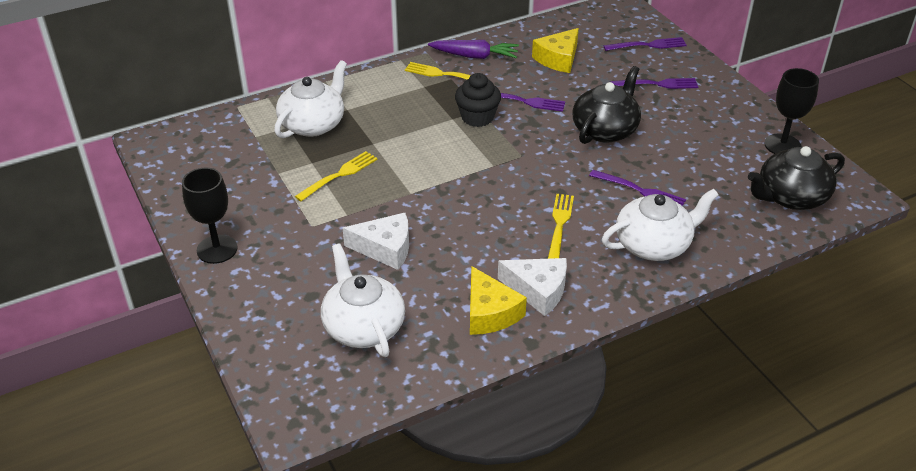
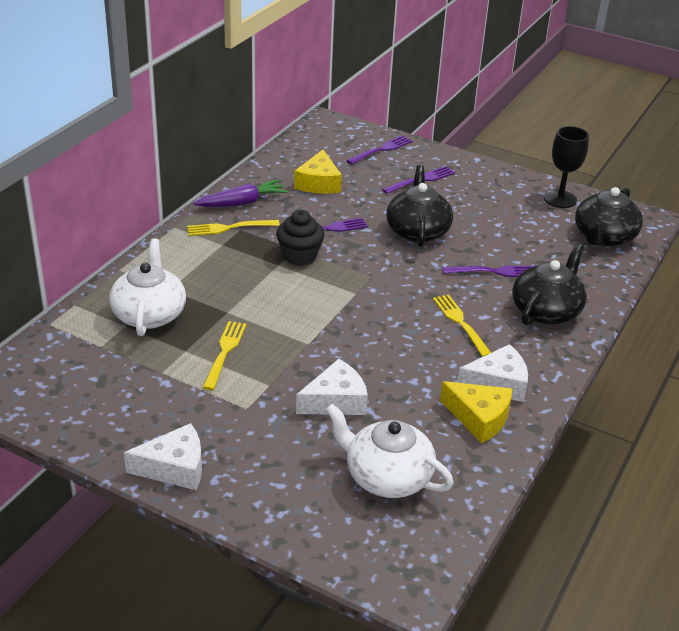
camera: 35 degrees left, 5 degrees down
(217, 249) = (174, 468): black goblet -> white cheese
(653, 244) = (546, 311): white teapot -> black teapot

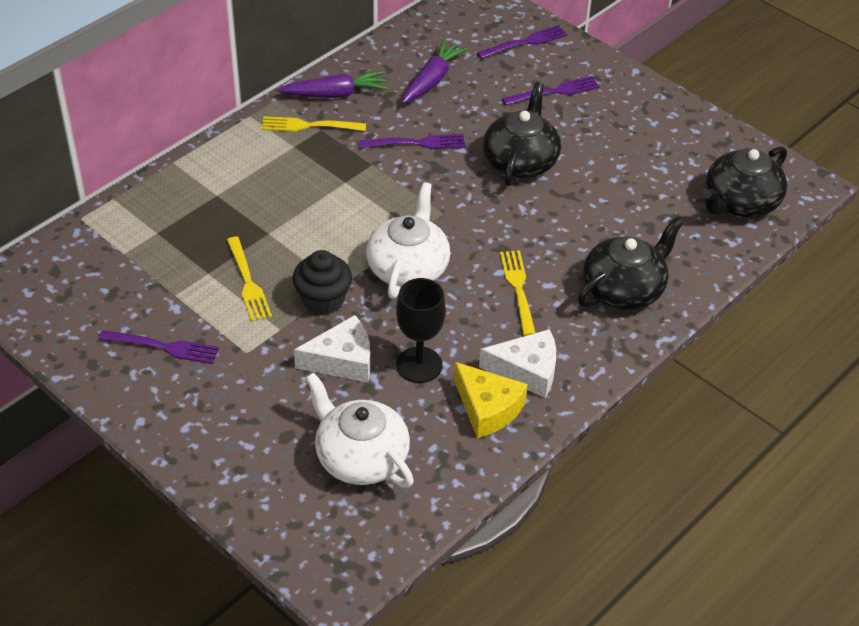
camera: 15 degrees right, 10 degrees up
(149, 314) = (186, 223): white teapot -> white teapot (408, 268)
(174, 468) = (151, 406): white cheese -> none
(225, 352) = (248, 282): yellow fork -> yellow fork turned 135 degrees clockwise
(299, 256) = (373, 174): black cupcake -> black cupcake (323, 300)
(318, 183) = (432, 79): yellow cheese -> purple carrot
(494, 272) = (586, 229): purple fork -> purple fork (163, 347)
(560, 199) = (711, 142): black goblet -> black goblet (419, 365)

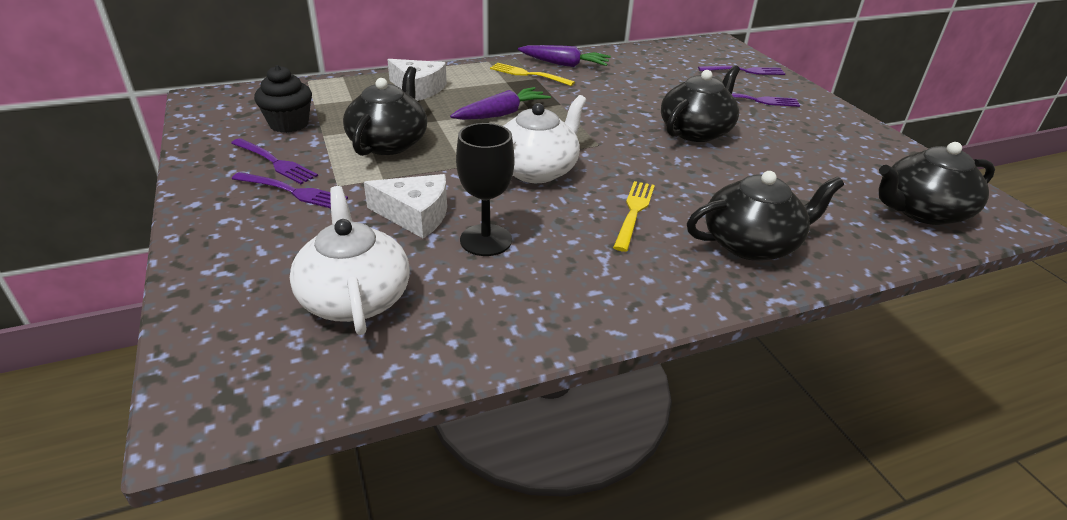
camera: 25 degrees right, 10 degrees down
(248, 282) = (389, 143): yellow fork -> black teapot
(323, 300) = (440, 170): black cupcake -> black cupcake (289, 124)
(417, 143) = (609, 101): purple fork -> purple fork (293, 191)
(432, 79) = (650, 73): purple carrot -> purple carrot (502, 114)
(487, 408) = (527, 299): yellow cheese -> none
(527, 371) = (597, 279): white cheese -> white cheese (419, 89)

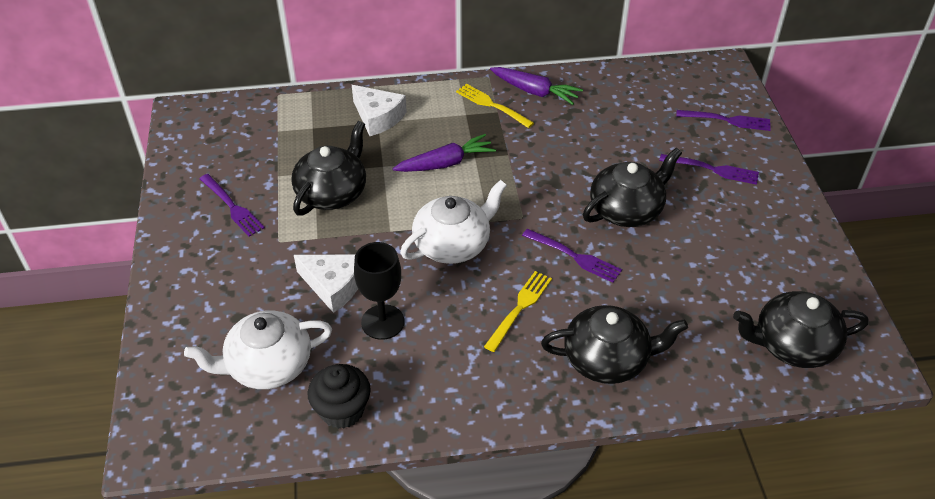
camera: 15 degrees right, 10 degrees up
(289, 124) = (251, 157): black cupcake -> black cupcake (342, 410)
(293, 191) = (241, 244): purple fork -> purple fork (574, 256)
(355, 297) = (268, 365): white teapot -> white teapot turned 105 degrees counterclockwise

